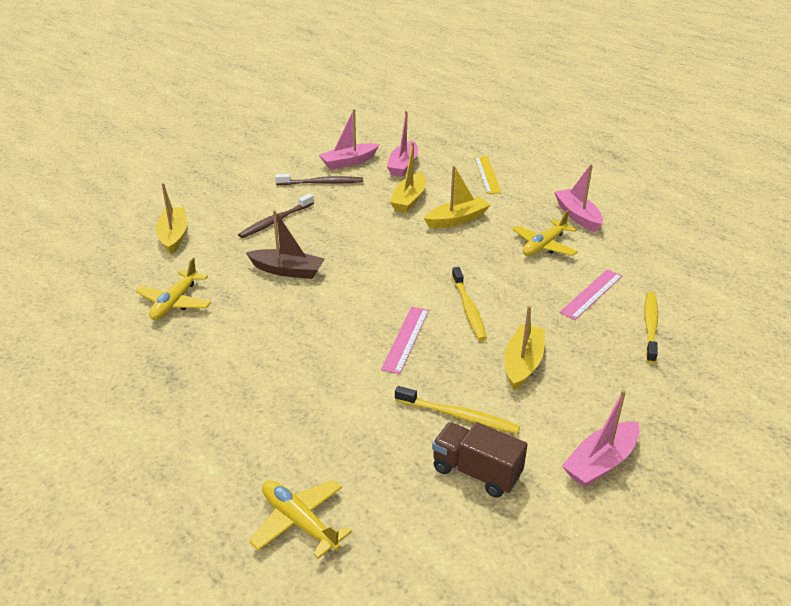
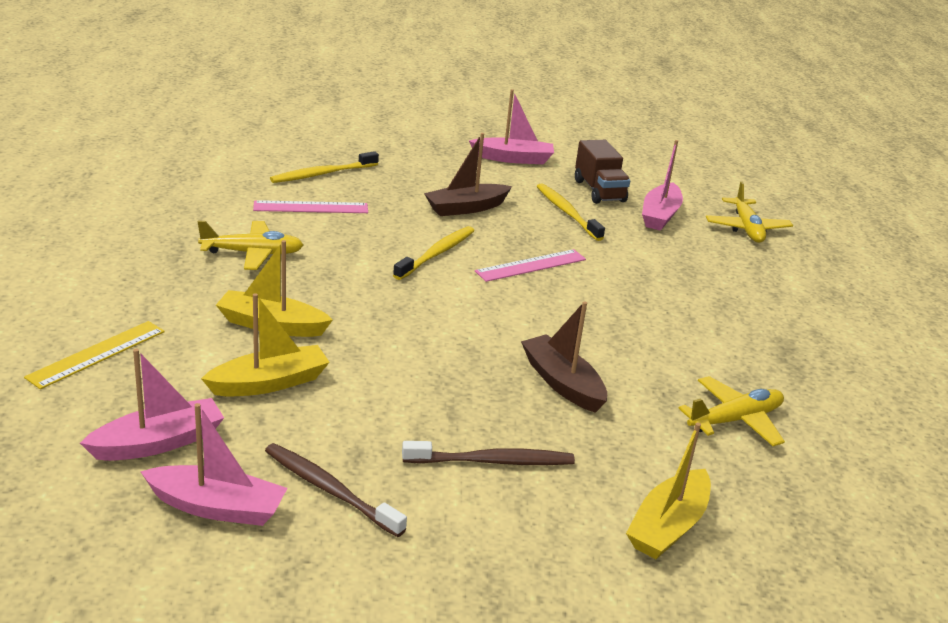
camera: 140 degrees left, 5 degrees down
(522, 363) = (466, 208): yellow boat -> brown boat
(577, 216) = (146, 255): pink boat -> pink boat (660, 215)

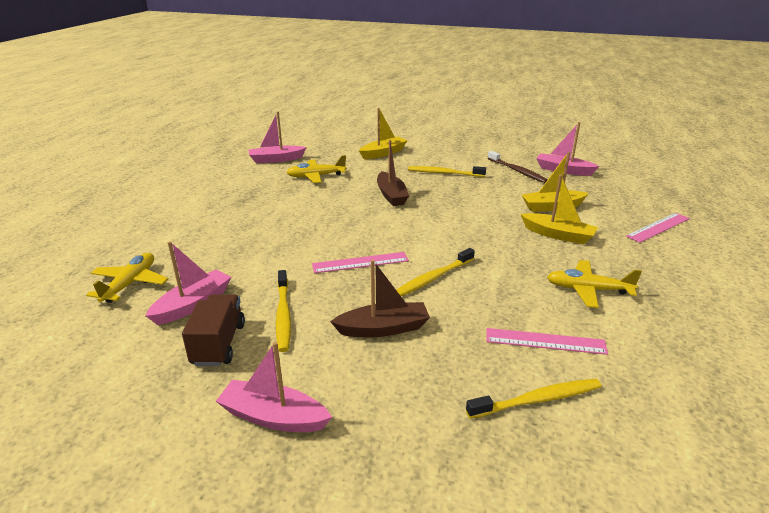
camera: 160 degrees left, 0 degrees up
(97, 354) = (658, 227): yellow ruler -> pink ruler
(159, 443) = (598, 190): pink boat -> pink boat (276, 159)
(493, 461) = (444, 173): brown toothbrush -> yellow toothbrush

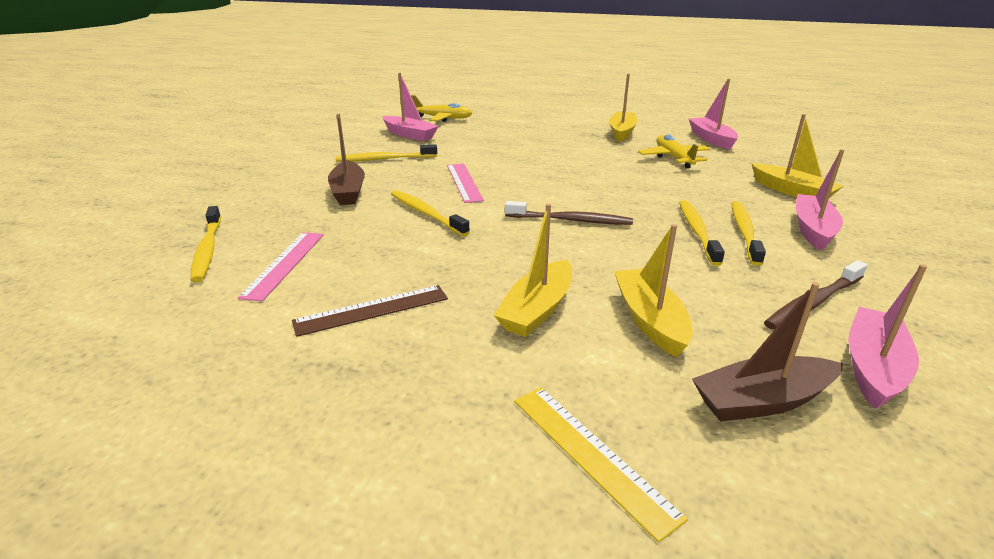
camera: 90 degrees right, 0 degrees up
(218, 344) = (357, 145): brown truck -> none
(243, 188) = (622, 132): none -> yellow boat
(273, 417) = (270, 163): pink boat -> pink boat (812, 229)
(391, 195) = (637, 196): brown boat -> brown boat (762, 401)
(436, 220) = (571, 220): none -> brown toothbrush
(446, 184) = (697, 231): none -> yellow toothbrush
(588, 290) = (372, 310): yellow plane -> brown ruler
(658, 227) = (591, 454): pink ruler -> yellow ruler

